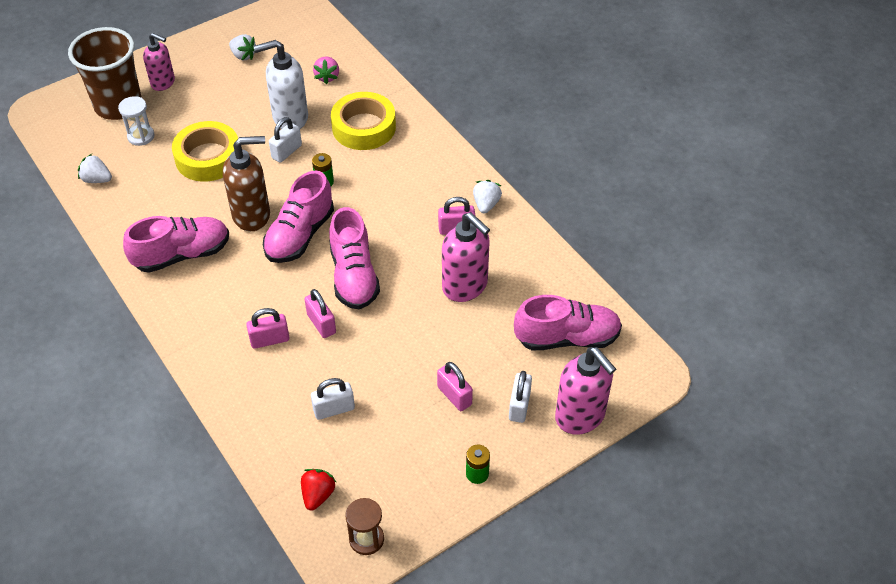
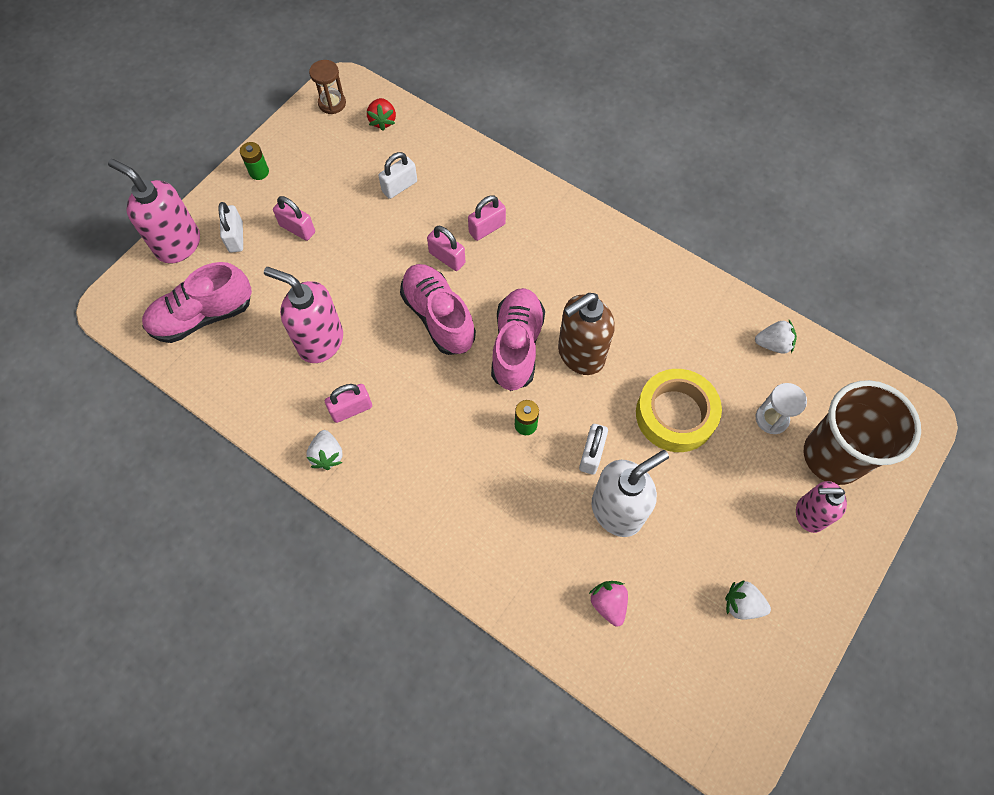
camera: 160 degrees right, 15 degrees up
(182, 255) = (622, 286): pink shoe -> none
(364, 127) = (518, 527): yellow tape -> none

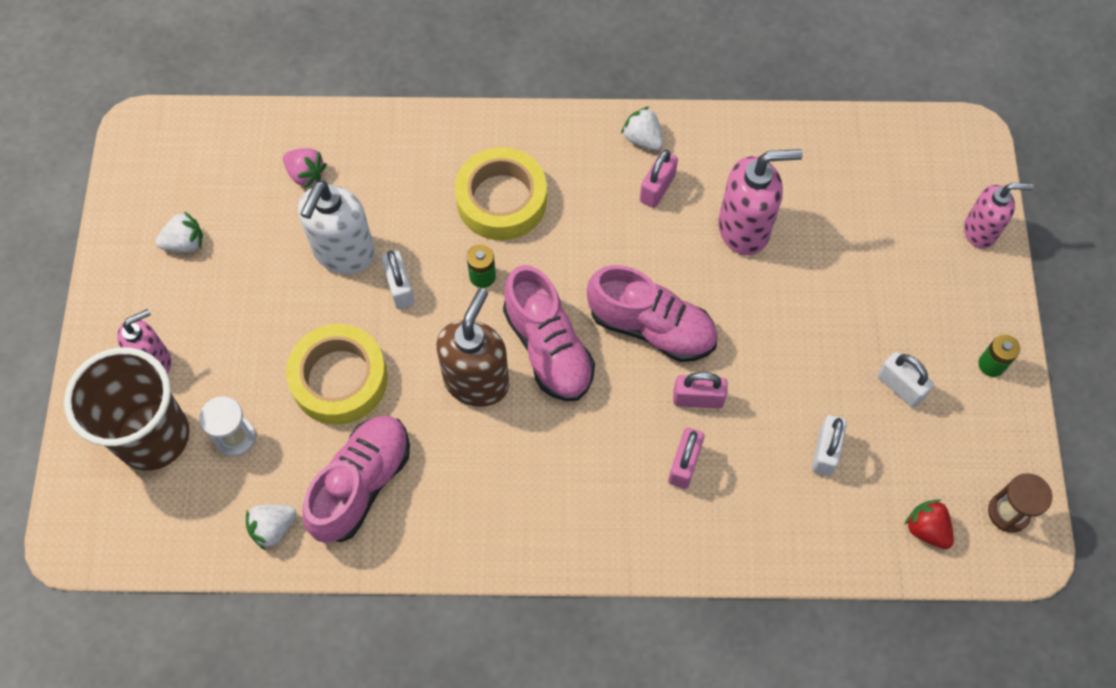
camera: 145 degrees right, 0 degrees up
(178, 244) = (980, 231): pink soap dispenser -> pink soap dispenser, size x0.66
(203, 316) = (877, 181): pink shoe -> pink shoe (361, 484)
(236, 237) = (933, 276): white padlock -> white padlock (900, 387)
(297, 229) = (882, 327): pink padlock -> none
(469, 475) = (501, 200): none -> yellow tape

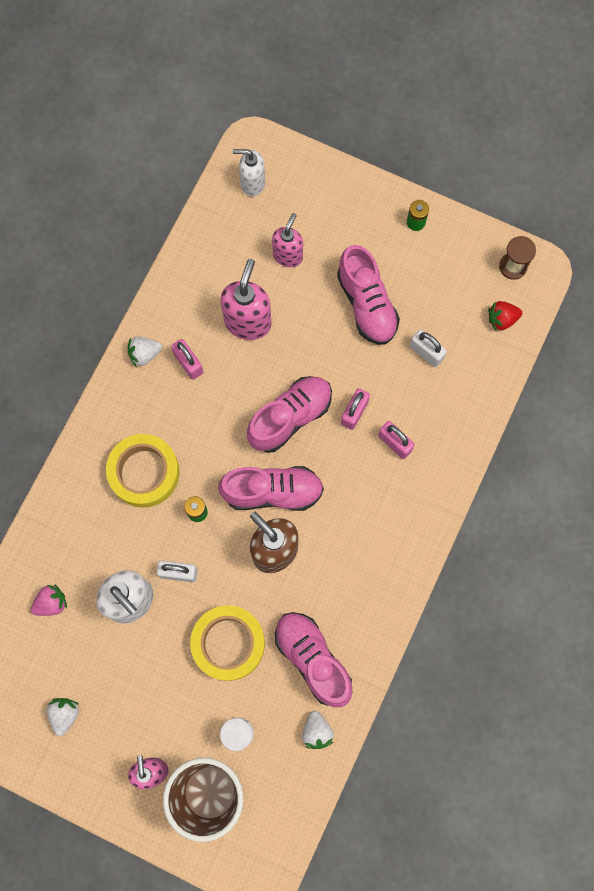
camera: 65 degrees left, 10 degrees up
(846, 353) = (366, 304): none -> pink shoe
(900, 387) = (404, 284): white padlock -> none
(920, 158) = (252, 183): none -> white soap dispenser
(980, 231) = (323, 177): pink soap dispenser -> pink soap dispenser (288, 256)

